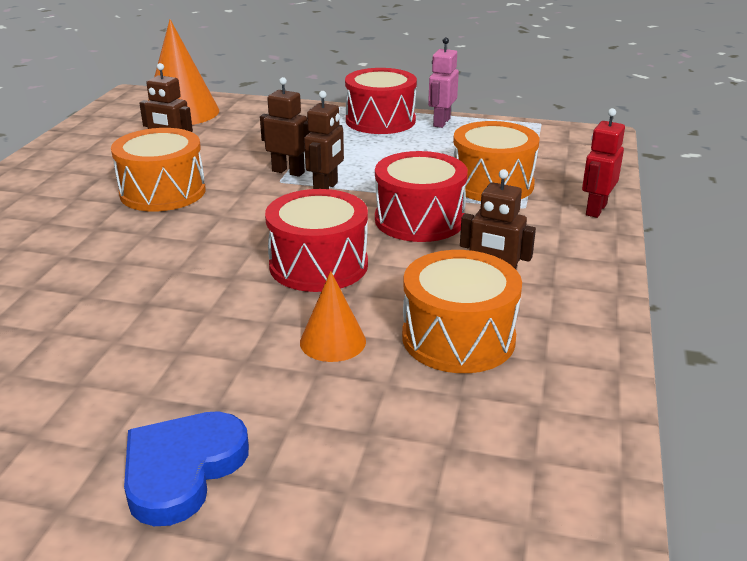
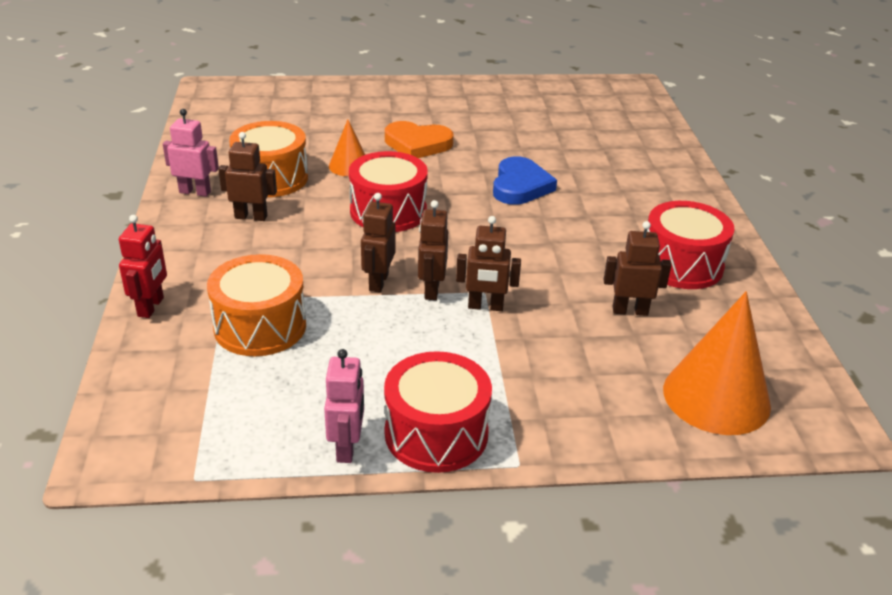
camera: 160 degrees right, 5 degrees up
(163, 192) = (579, 259): orange drum -> none
(182, 470) = (388, 110): blue heart -> blue heart (520, 186)
(198, 367) = (417, 144): none -> orange heart
(372, 200) = (378, 282): none -> brown robot
(419, 220) = (324, 266): red drum -> red drum (681, 265)
(572, 331) = (195, 192): none -> pink robot

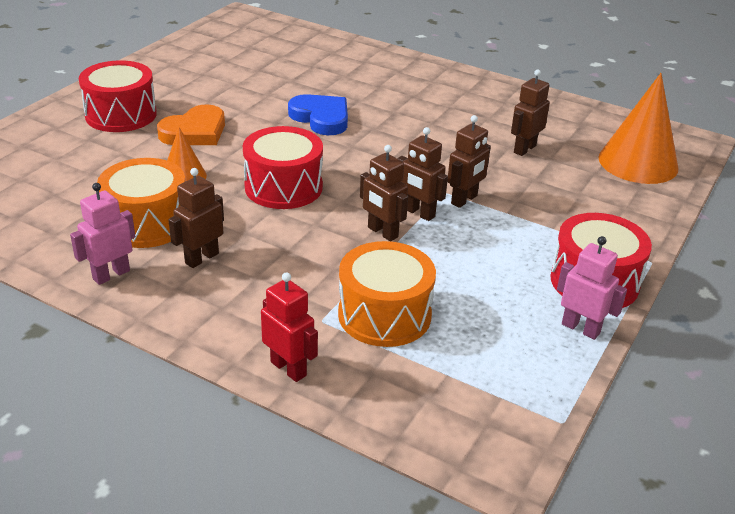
camera: 55 degrees left, 0 degrees up
(681, 265) = (492, 108): red drum -> red drum (121, 115)

